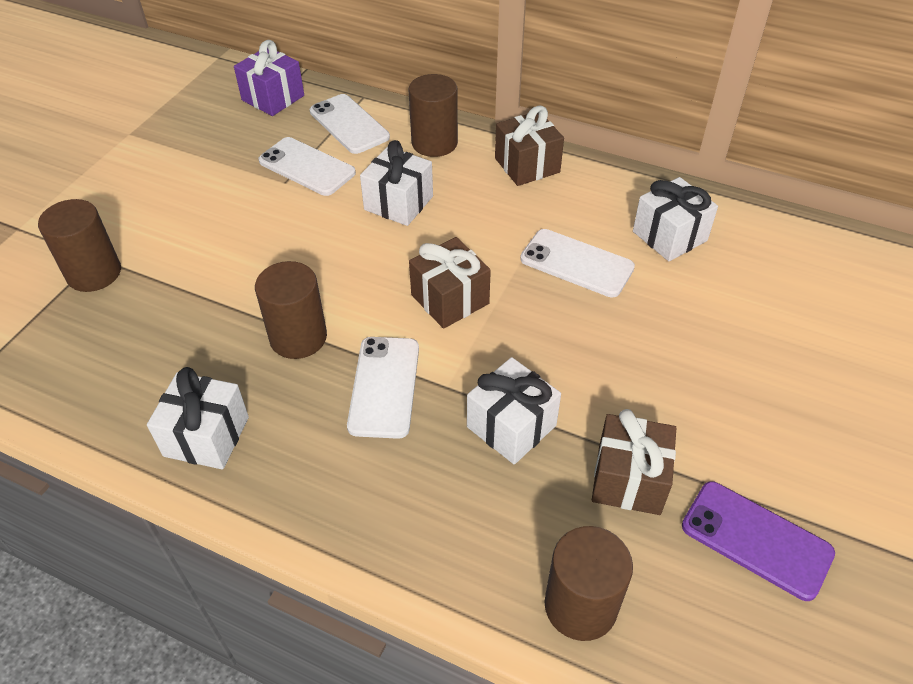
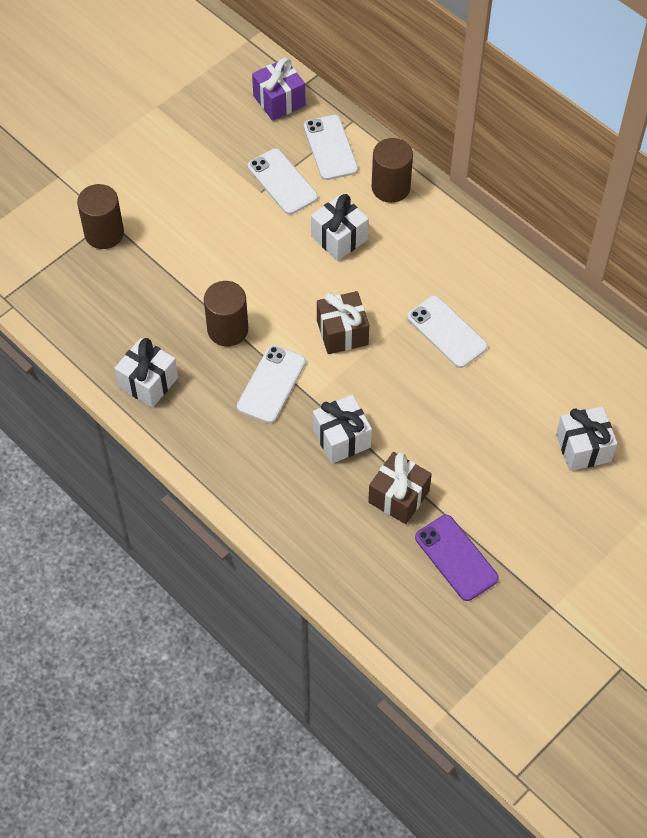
camera: 20 degrees right, 10 degrees up
(527, 165) = (454, 232): brown gift -> none
(580, 605) = (331, 557): brown cylinder -> none
(669, 236) = (529, 330): white gift -> white gift (583, 448)

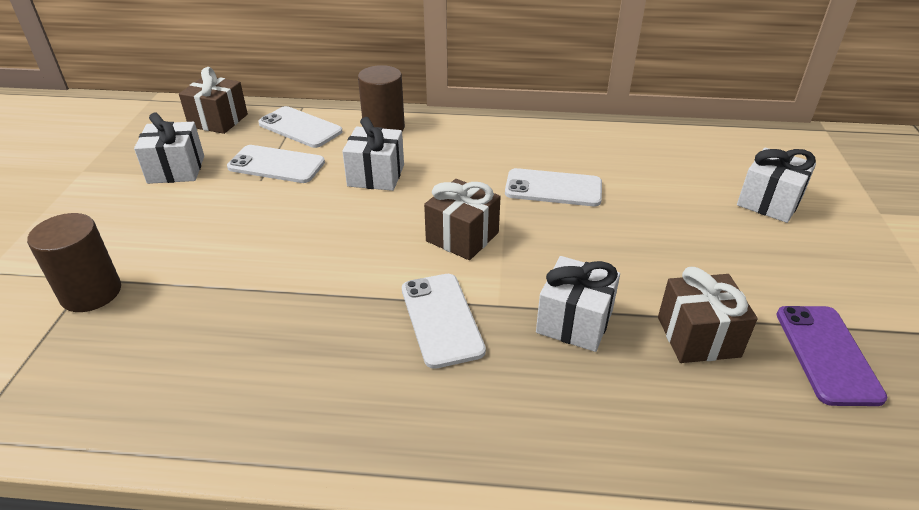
camera: 40 degrees left, 20 degrees down
(148, 382) = (283, 410): white gift -> white gift (176, 169)
(227, 329) = (336, 299): brown cylinder -> none
(279, 101) = (218, 120): purple gift -> brown gift
(456, 558) = (826, 354): purple phone -> purple phone turned 75 degrees clockwise

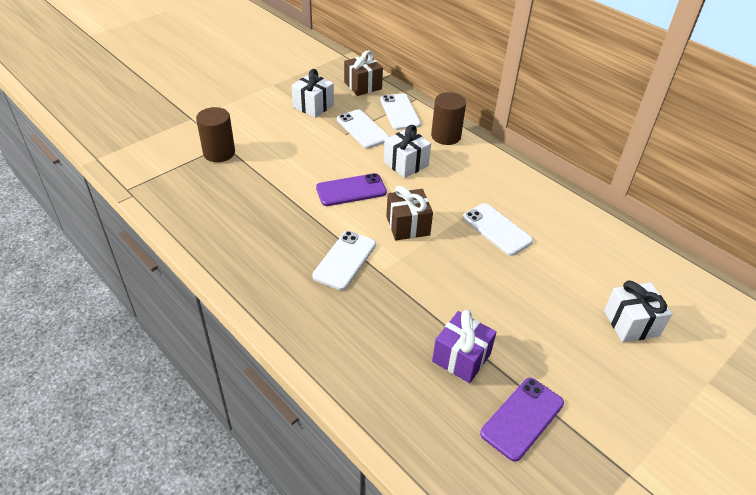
camera: 40 degrees right, 5 degrees up
(346, 236) = (351, 190): none -> purple phone
(574, 322) = (406, 305): white gift -> none
(698, 337) = (461, 358): brown gift -> purple gift

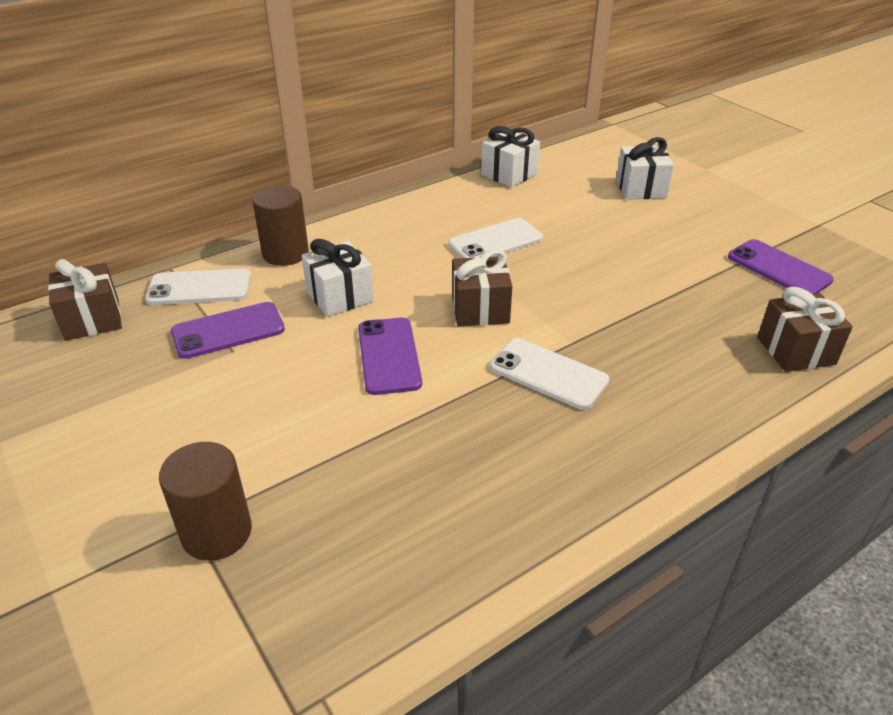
camera: 80 degrees left, 5 degrees down
(313, 106) = (121, 385): white gift -> white gift (509, 174)
(362, 129) = (228, 331): white phone -> purple phone
(396, 409) = (796, 351): none -> brown gift
(461, 358) = (708, 295): purple gift -> none

